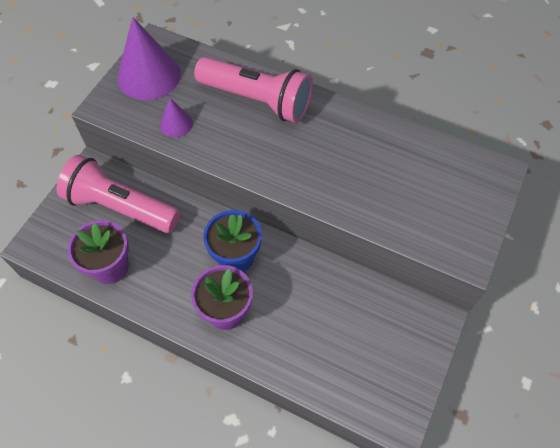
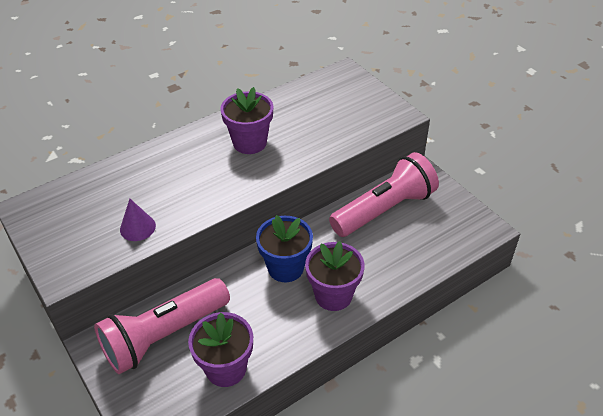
camera: 60 degrees left, 15 degrees down
(149, 75) = (61, 227): purple cone -> none
(257, 100) = (164, 165): pink flashlight -> pink flashlight (385, 209)
(329, 146) = (250, 143): none -> purple flower pot

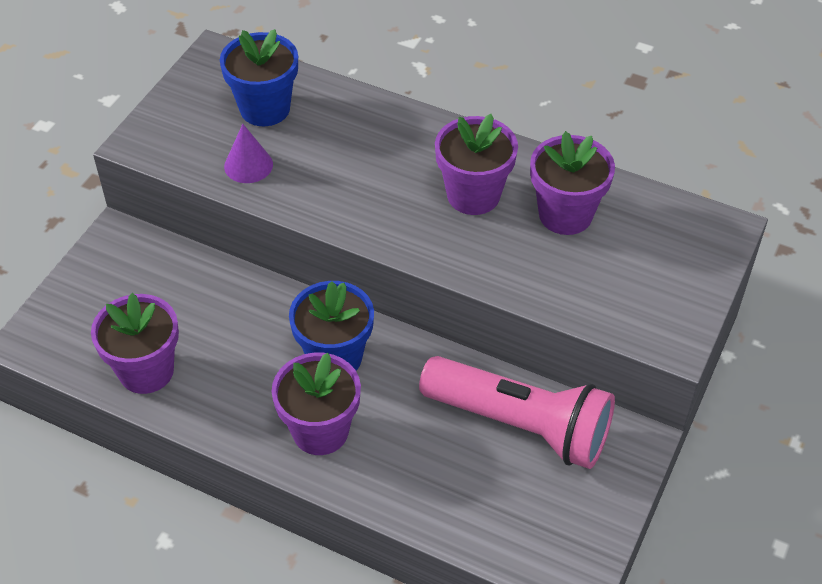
camera: 60 degrees right, 5 degrees up
(97, 202) = (265, 109): none -> blue flower pot
(163, 335) = (160, 289): pink flashlight -> none
(292, 116) = (565, 214): none -> purple flower pot

